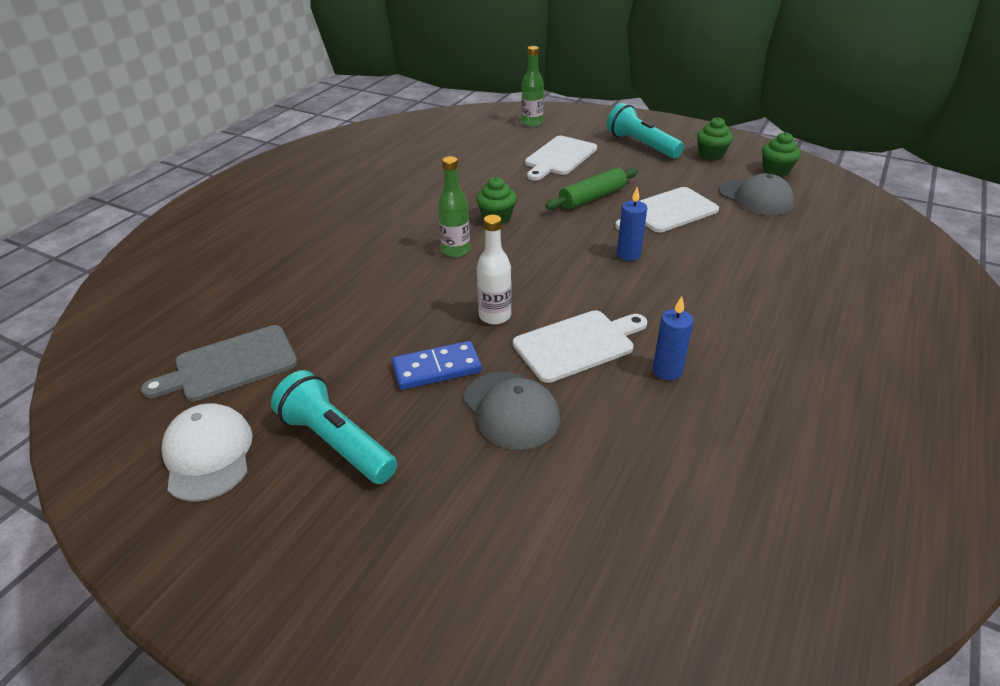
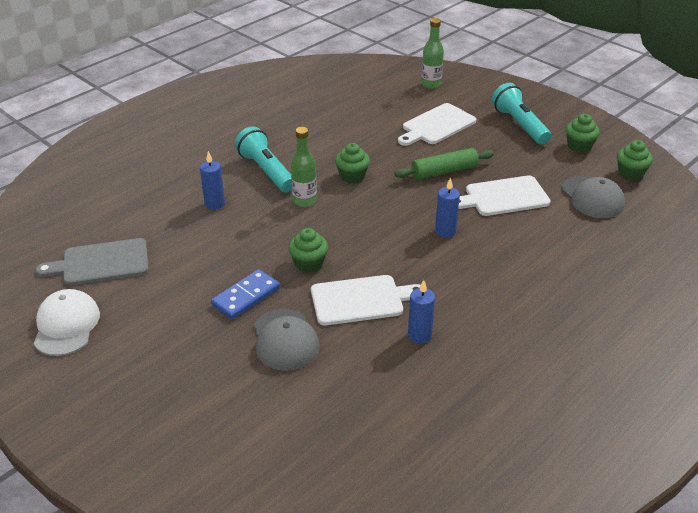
camera: 15 degrees right, 0 degrees up
(336, 442) = (153, 336): turquoise flashlight -> turquoise flashlight (266, 171)
(351, 271) = (214, 204): none -> blue candle
(437, 368) = (246, 296): blue domino -> blue domino turned 45 degrees counterclockwise
(495, 316) = (309, 263): white bottle -> green cupcake

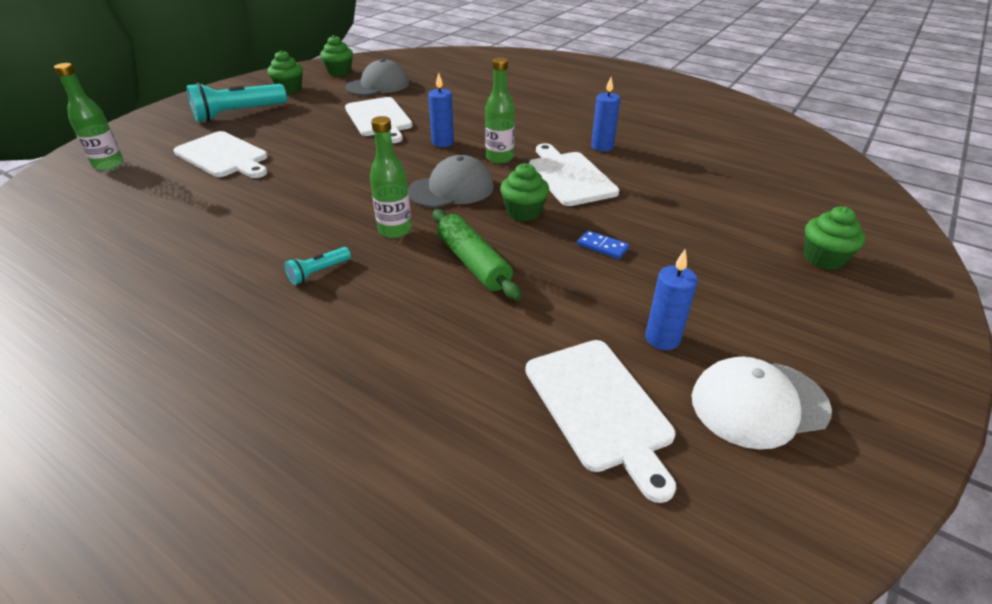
camera: 100 degrees left, 0 degrees up
(101, 263) = (600, 407): grey cutting board -> white cutting board
(214, 204) = (410, 309): blue candle -> blue candle (662, 338)
(246, 296) = (602, 247): blue domino -> blue domino, size x0.57
(266, 171) = (318, 272): turquoise flashlight -> turquoise flashlight, size x0.48
(285, 340) = (654, 211): grey cap -> grey cap (451, 189)
(352, 176) = (337, 201): green cupcake -> green cupcake (823, 258)
(407, 262) = (499, 158): none -> green bottle
(444, 171) = (329, 147): green rolling pin -> green rolling pin (473, 263)

